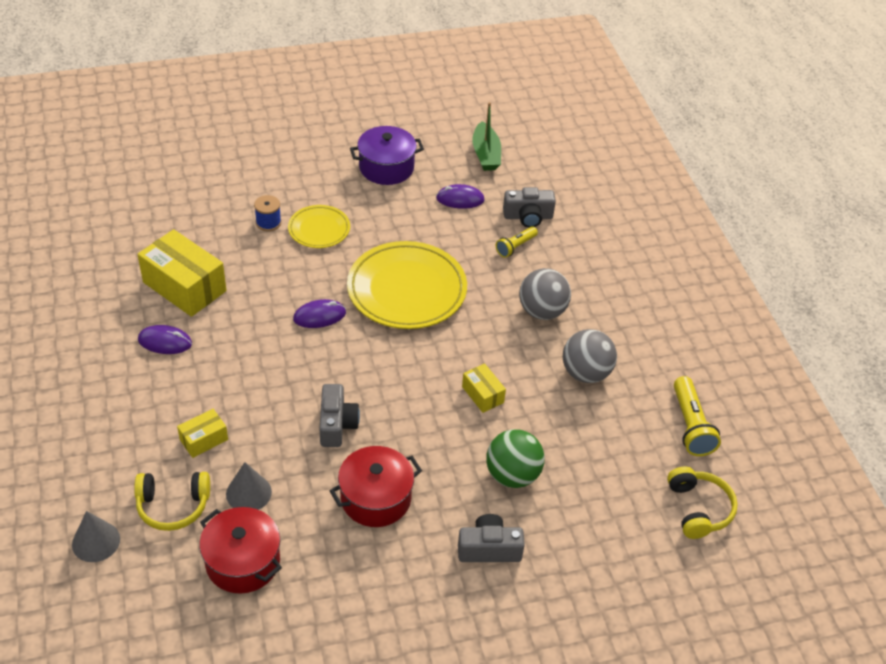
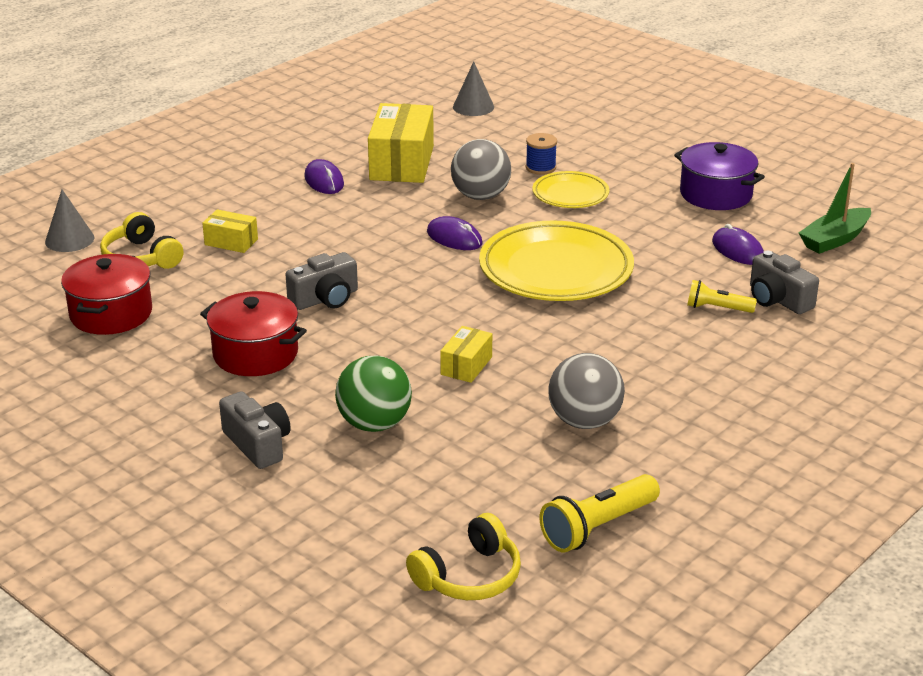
camera: 60 degrees right, 15 degrees down
(248, 493) = (192, 286): grey cone -> grey cone (473, 107)
(542, 311) = (641, 359): grey ball -> grey ball (480, 196)

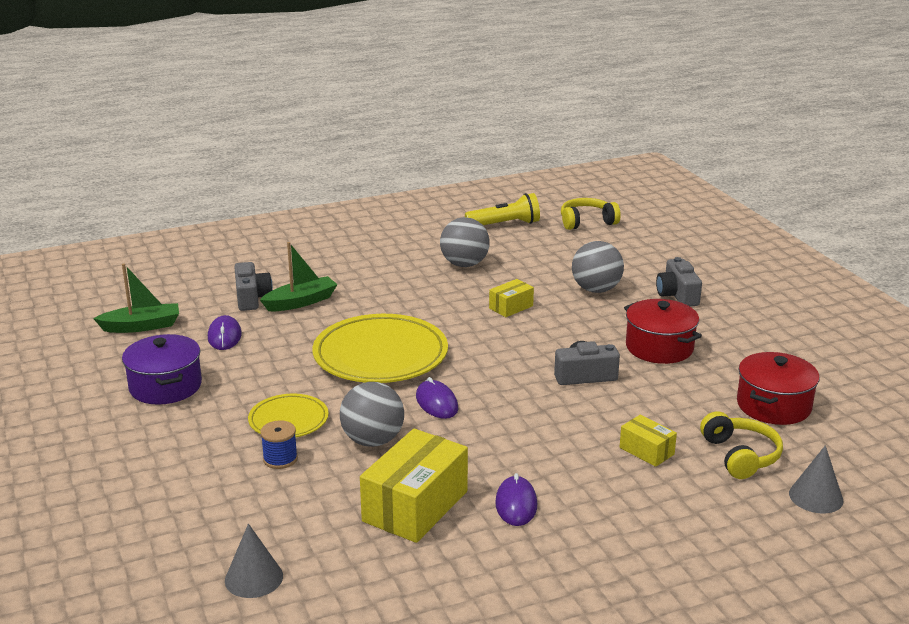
camera: 155 degrees left, 5 degrees down
(374, 424) = (596, 289): green ball -> grey ball
(717, 308) = (301, 302): yellow flashlight -> green boat

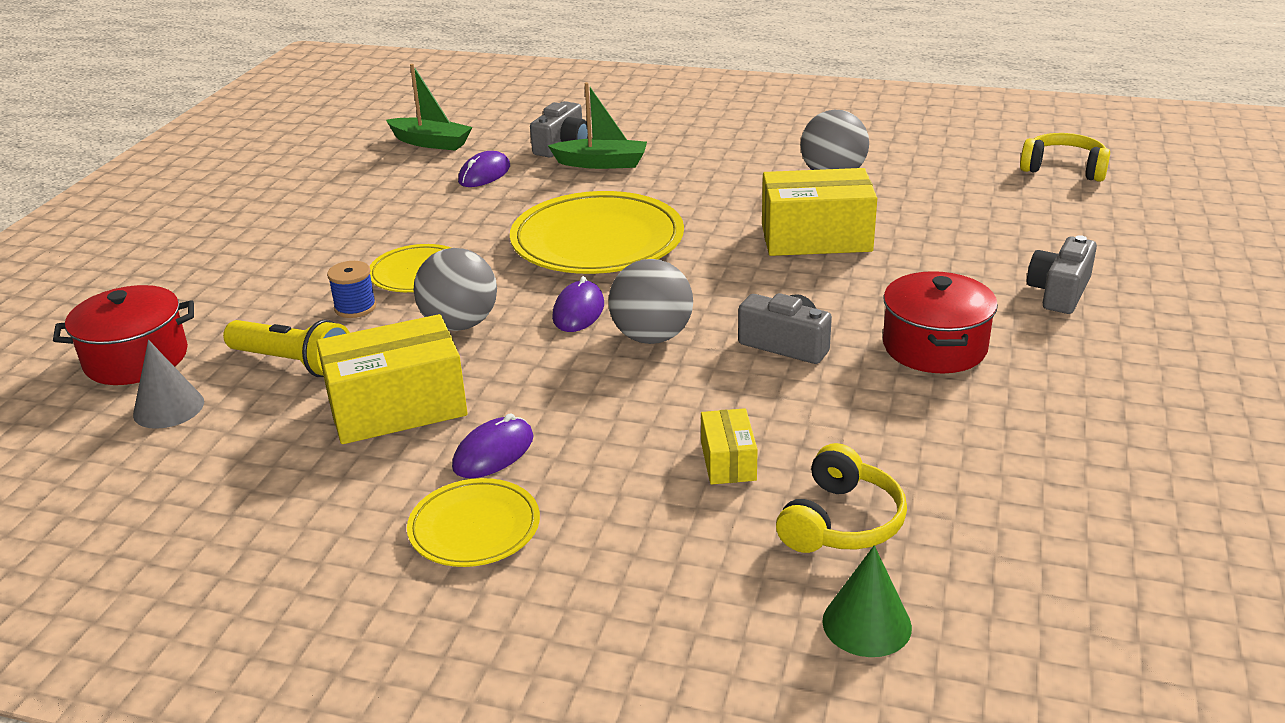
camera: 40 degrees right, 5 degrees up
(165, 386) = (368, 203): purple pot -> none
(505, 224) = (949, 144): yellow flashlight -> yellow flashlight (294, 363)
(511, 307) = (816, 238): yellow box -> yellow box, size x1.97
(570, 548) = (474, 528): none -> yellow plate
(596, 289) = (954, 251): grey ball -> grey ball (652, 337)
(773, 405) = (988, 480): red pot -> red pot (136, 359)
(816, 497) = (866, 624): grey cone -> green cone

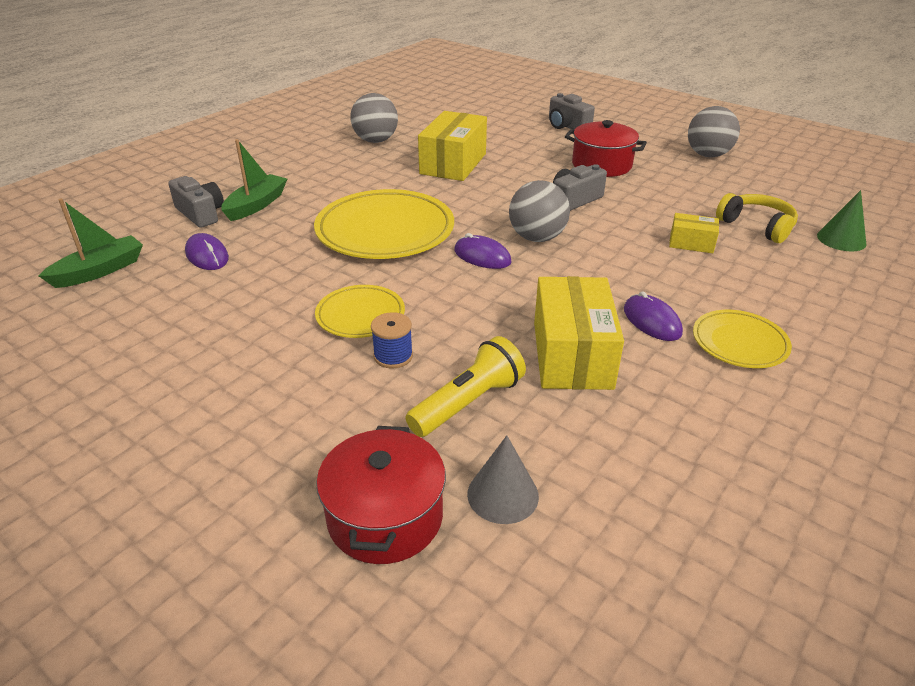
camera: 70 degrees left, 5 degrees up
(460, 324) = (463, 308): grey ball -> grey ball (708, 155)
(1064, 169) = (438, 91): yellow headphones -> none

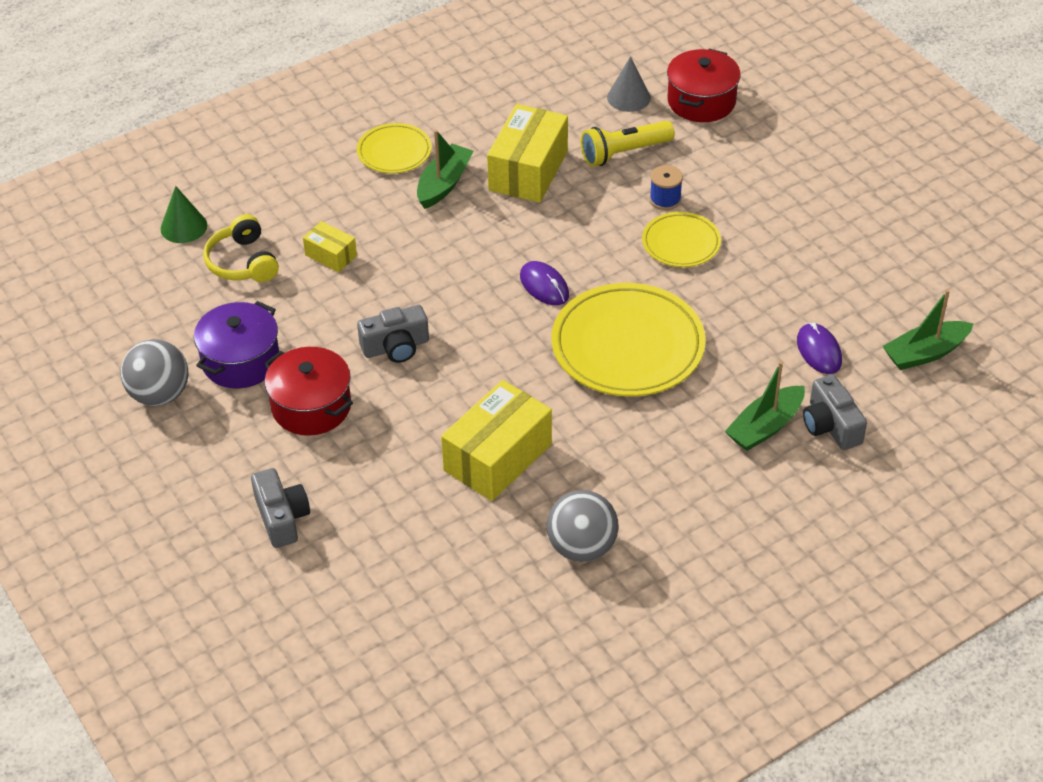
camera: 160 degrees left, 10 degrees up
(537, 238) = (475, 298): grey ball -> none
(652, 321) = (444, 184): purple mouse -> green boat
(677, 176) = (241, 361): none -> purple pot

